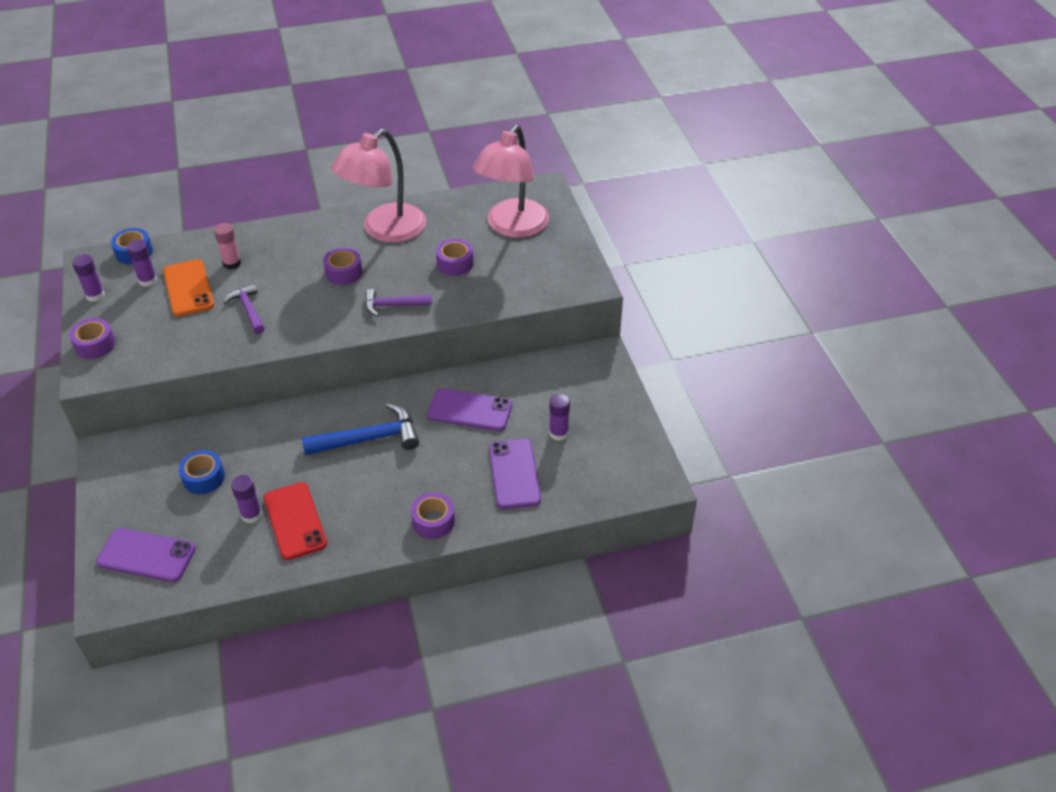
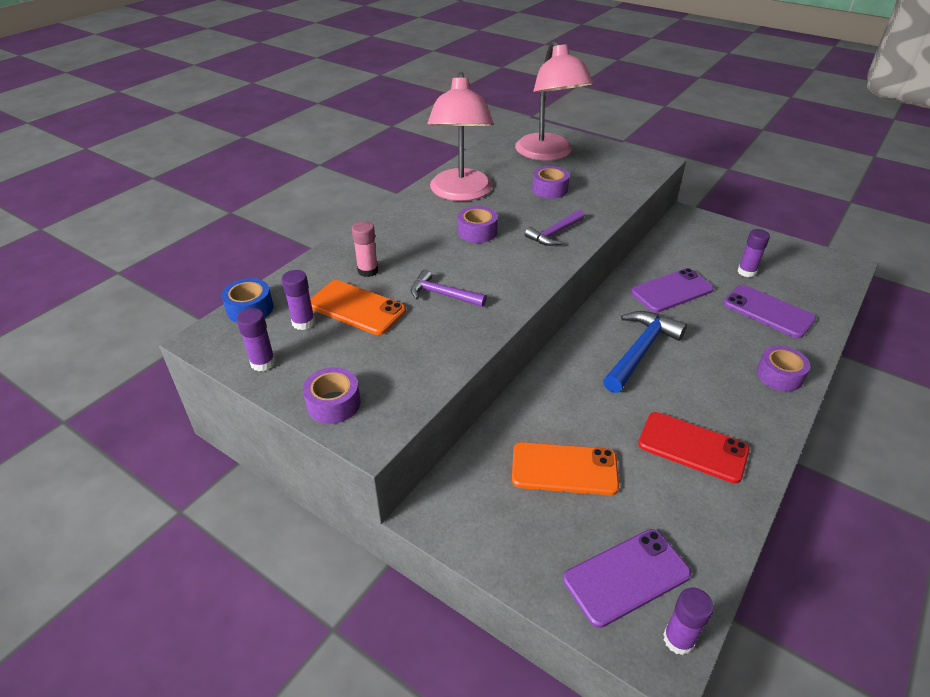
camera: 40 degrees left, 5 degrees down
(204, 478) = (564, 469): blue tape -> orange phone
(251, 515) = (653, 468): purple glue stick -> purple glue stick (678, 639)

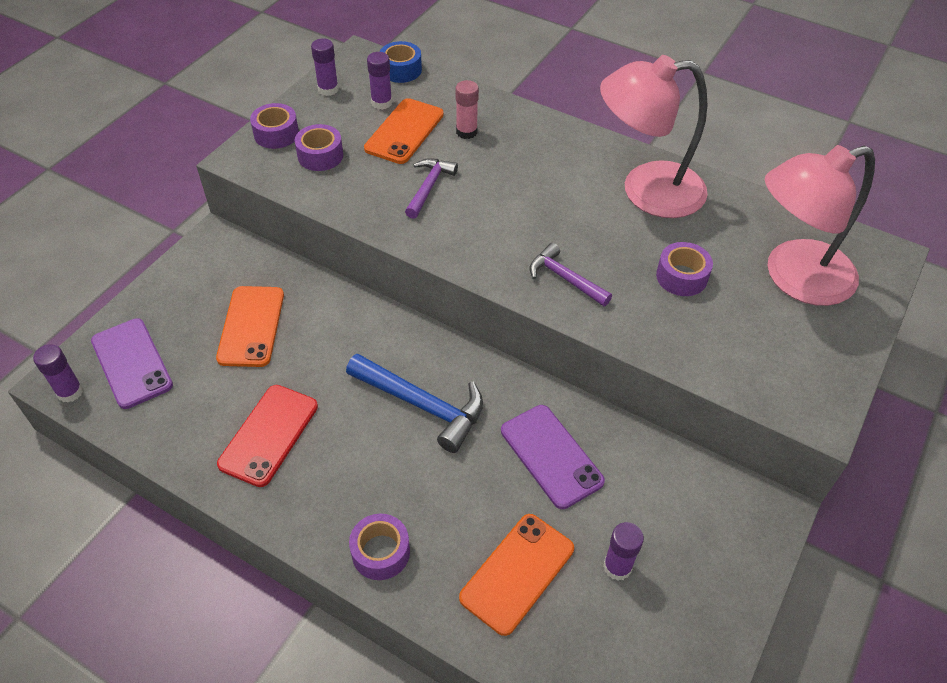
camera: 85 degrees right, 10 degrees up
(477, 232) = (556, 209): purple tape -> purple tape (320, 155)
(768, 311) = (517, 573): purple phone -> orange phone

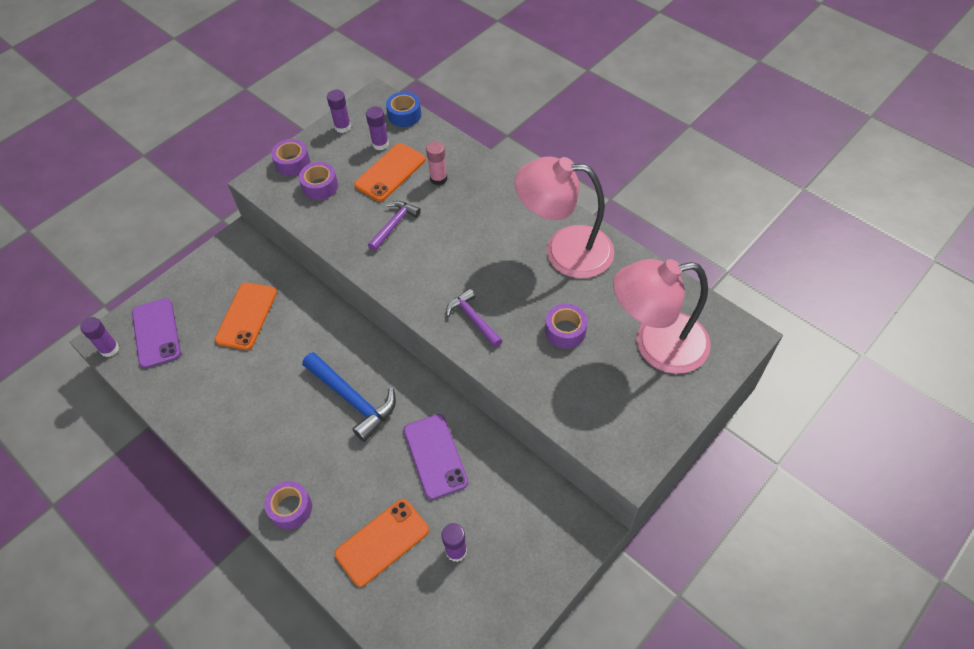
camera: 15 degrees right, 5 degrees up
(269, 435) = (237, 405): red phone -> none

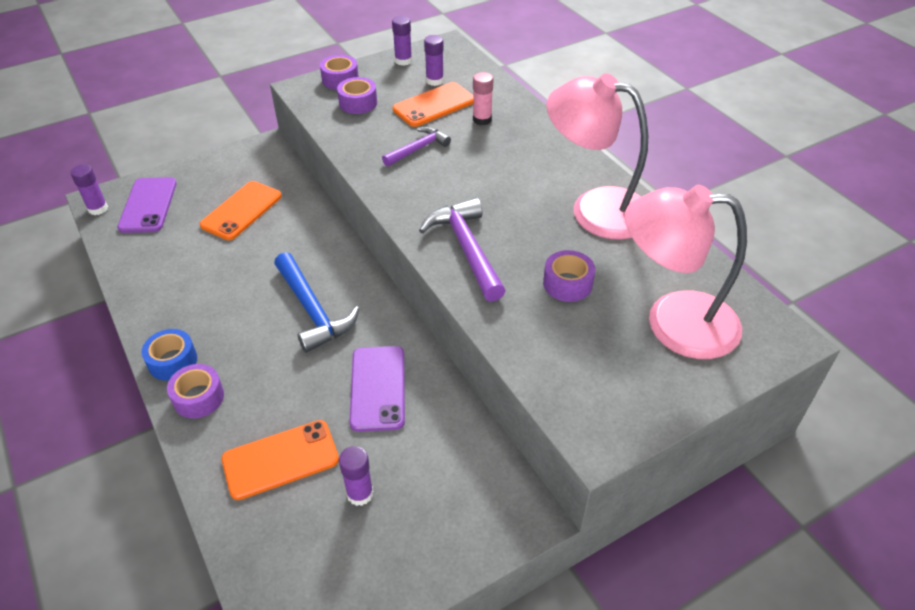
camera: 15 degrees right, 10 degrees down
(404, 115) = (469, 62): blue tape -> blue tape (172, 361)
(473, 319) = (467, 249): purple hammer -> purple hammer, size x1.61

